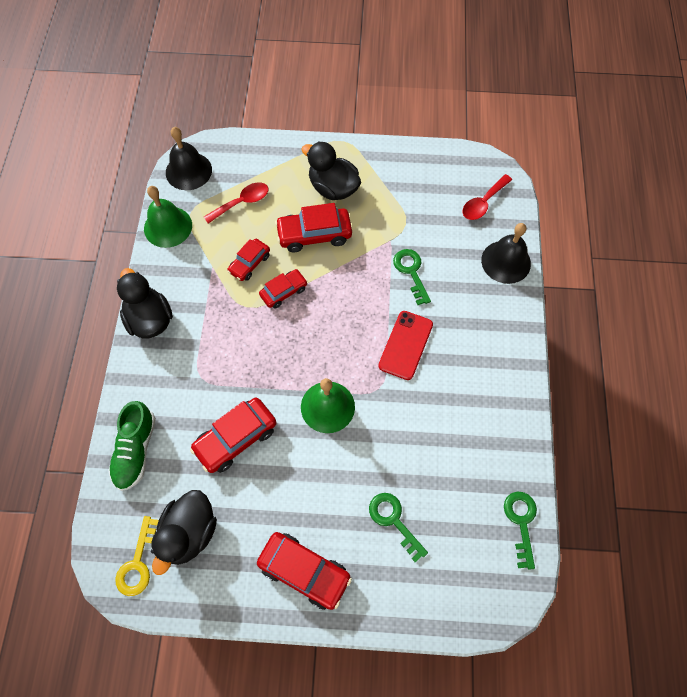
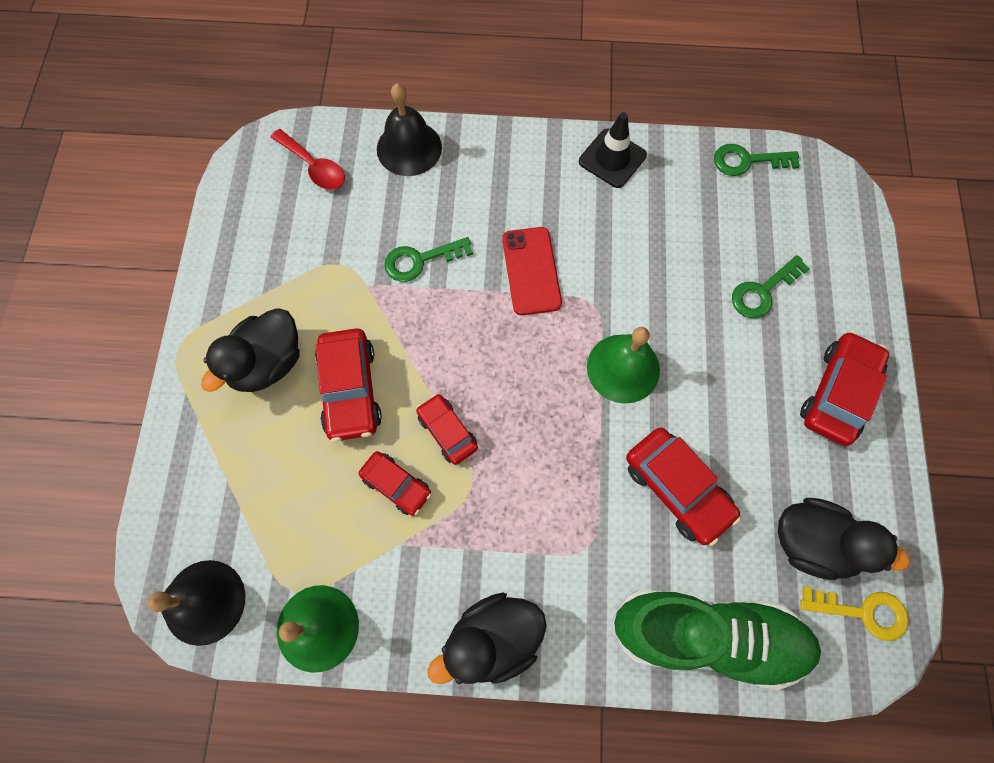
camera: 90 degrees left, 5 degrees up
(135, 450) = (707, 635): green shoe -> green shoe, size x1.57
(242, 203) = (281, 504): red spoon -> none
(405, 345) = (531, 271): red phone -> red phone turned 60 degrees clockwise
(511, 408) = (612, 158): none -> black traffic cone

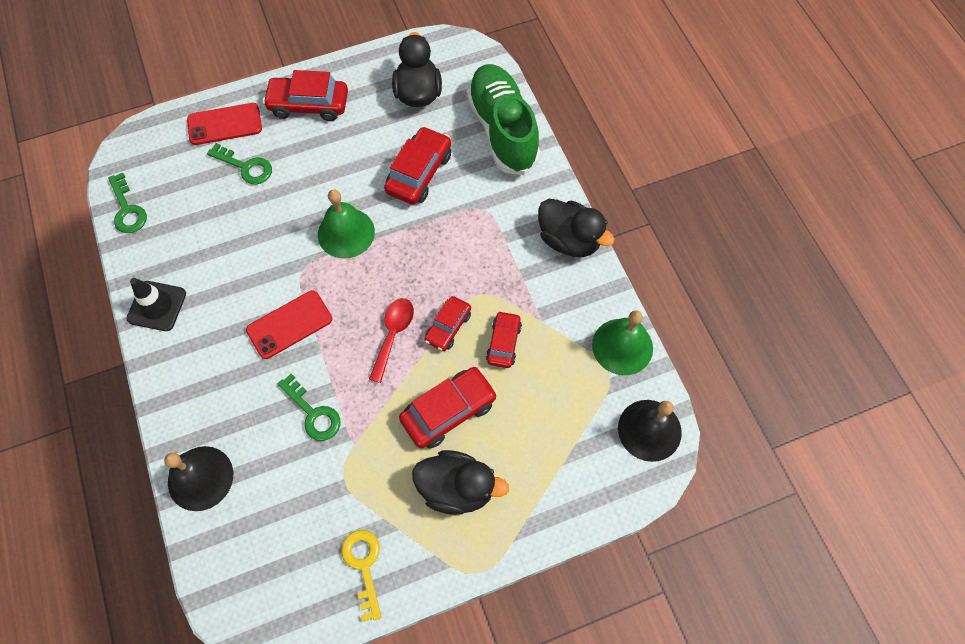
camera: 115 degrees left, 5 degrees down
(314, 167) = (251, 556): red spoon -> red spoon (393, 335)
(837, 288) = (225, 124): none -> red phone
(863, 612) = (447, 60): yellow key -> yellow key (363, 566)

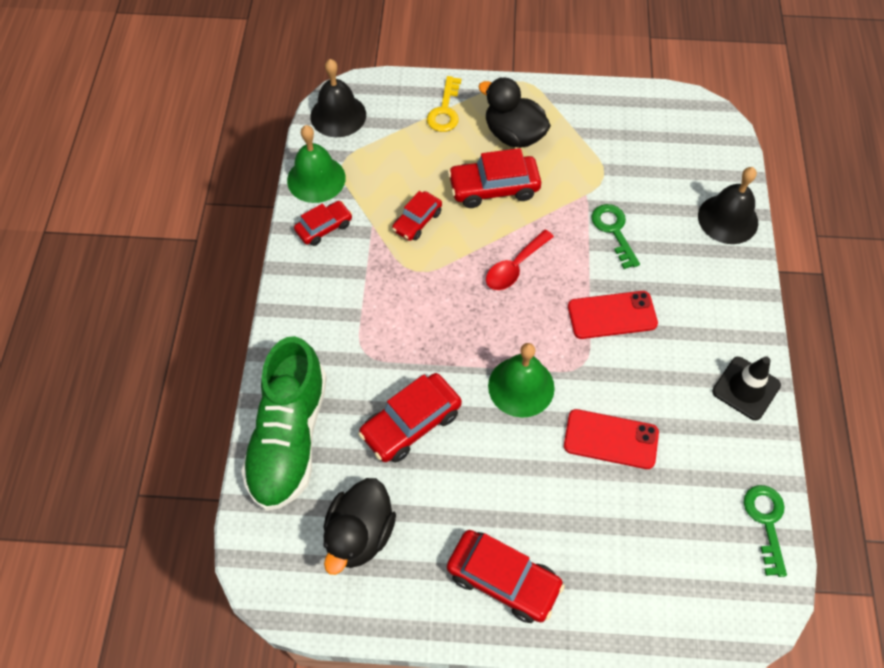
camera: 155 degrees left, 5 degrees down
(225, 124) = (621, 597): red phone -> red phone (611, 439)
(246, 167) = (609, 519): green key -> none
(363, 566) = (608, 115): yellow key -> yellow key (445, 110)
(448, 327) = (460, 253): red car -> red car (324, 227)
(569, 240) = (299, 285): black duck -> none

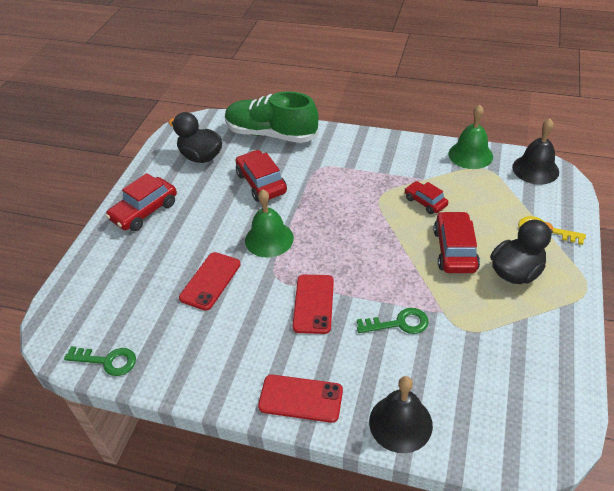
camera: 105 degrees right, 15 degrees down
(324, 227) = (425, 156): red car -> none
(515, 267) = (373, 251): red spoon -> none
(735, 305) = (300, 398): none -> red phone
(746, 388) = (218, 381): black traffic cone -> none

